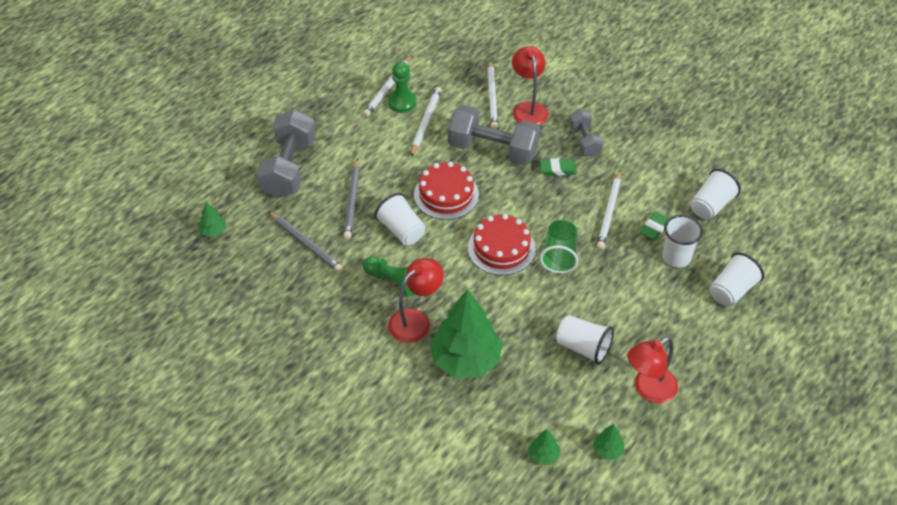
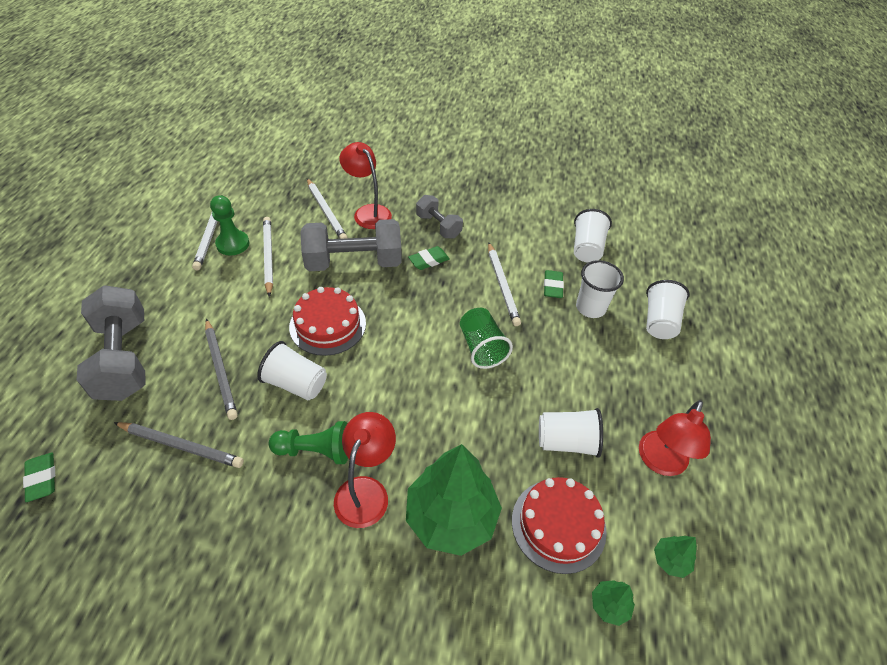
camera: 30 degrees left, 0 degrees up
(213, 231) = (42, 478): green tree -> green eraser
(501, 248) = (418, 362): red cake -> red cake (558, 525)

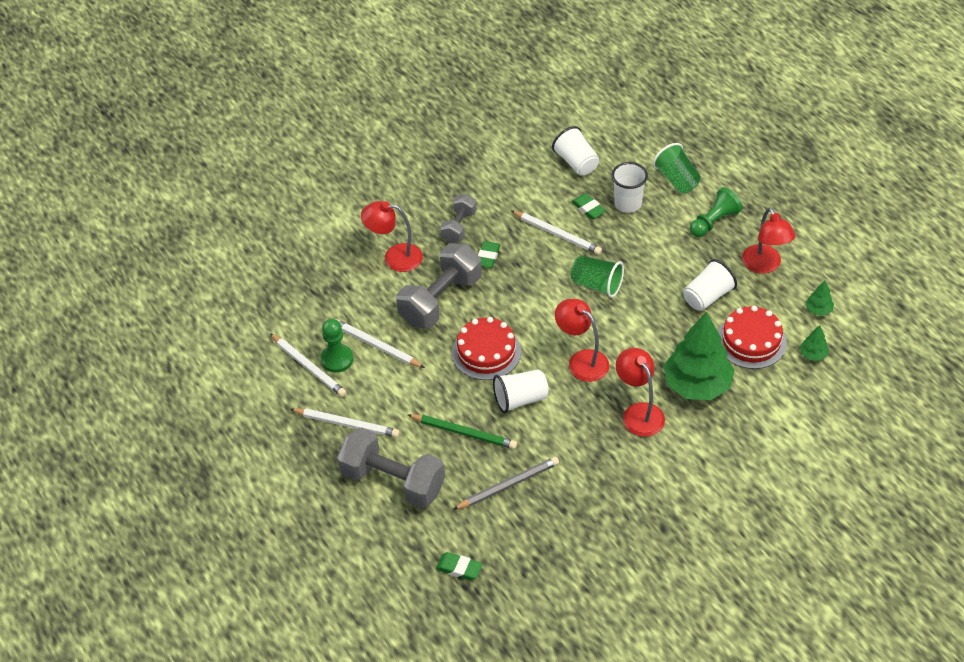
camera: 40 degrees left, 0 degrees up
(220, 370) = (464, 433): grey pencil -> green pencil
(315, 450) = (584, 420): green pawn -> green pawn (714, 222)
(326, 211) = (364, 282): white pencil -> white pencil (346, 424)
(385, 397) = (582, 360): none -> red lamp
(438, 226) = (459, 227): grey dumbbell -> grey dumbbell turned 75 degrees counterclockwise
(659, 321) = (676, 179): white cup -> green cup

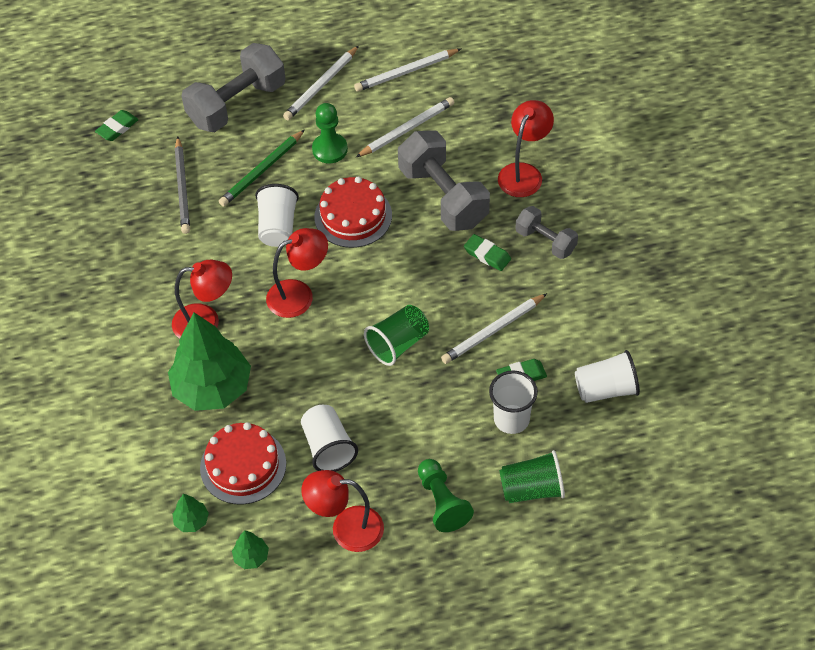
camera: 110 degrees right, 5 degrees up
(337, 359) = (405, 95): green pawn -> green pawn (330, 149)

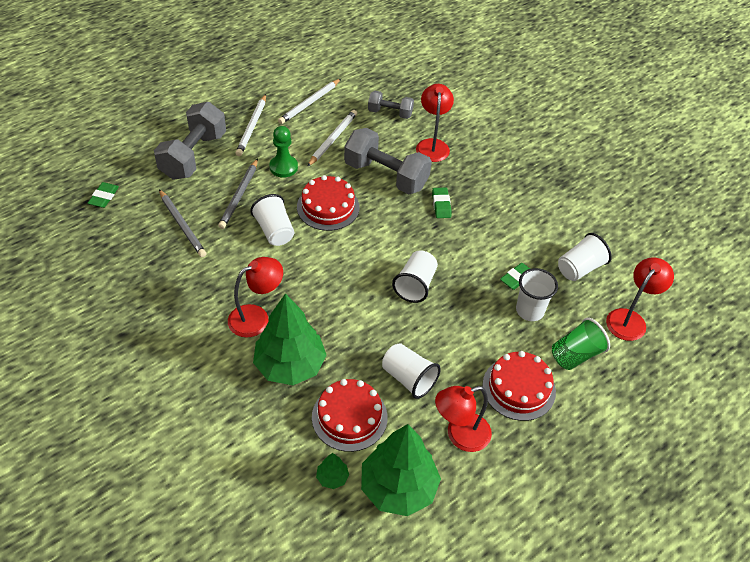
camera: 30 degrees left, 5 degrees down
(251, 557) = (398, 488): green tree -> green tree, size x2.39
(262, 170) = (239, 195): green pencil -> grey pencil
(299, 295) = (319, 274): red lamp -> red lamp (630, 319)
(398, 344) = (415, 285): green cup -> white cup
(442, 502) = (519, 388): green pawn -> red cake
(487, 255) = (441, 205): green eraser -> green eraser turned 75 degrees clockwise
(493, 331) = (477, 254): white pencil -> none
(545, 241) = (475, 184): grey dumbbell -> grey dumbbell (390, 113)

